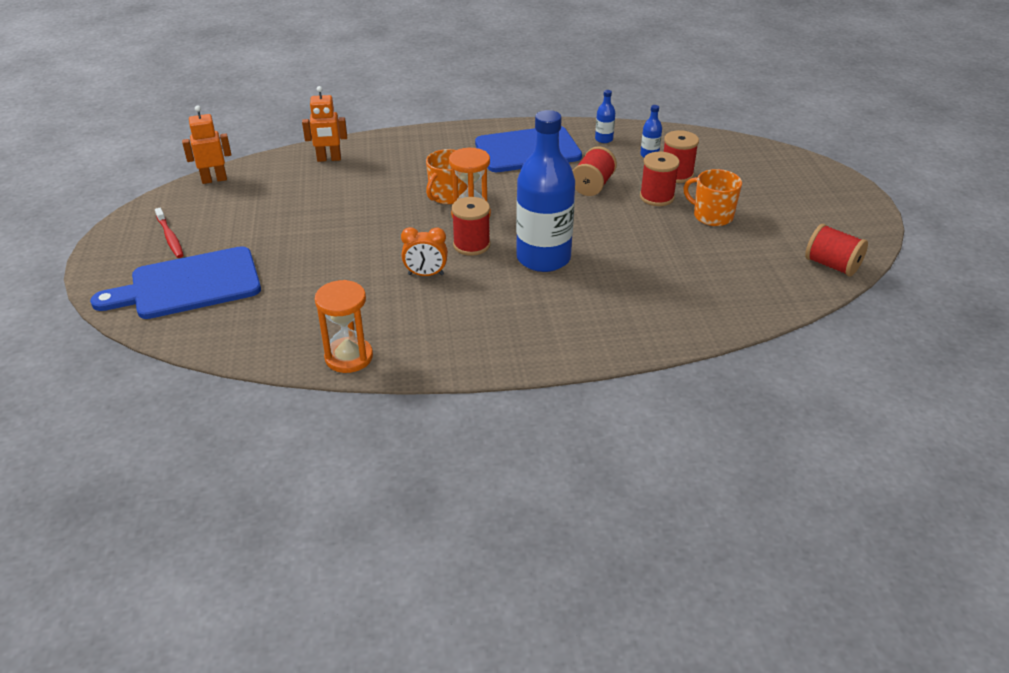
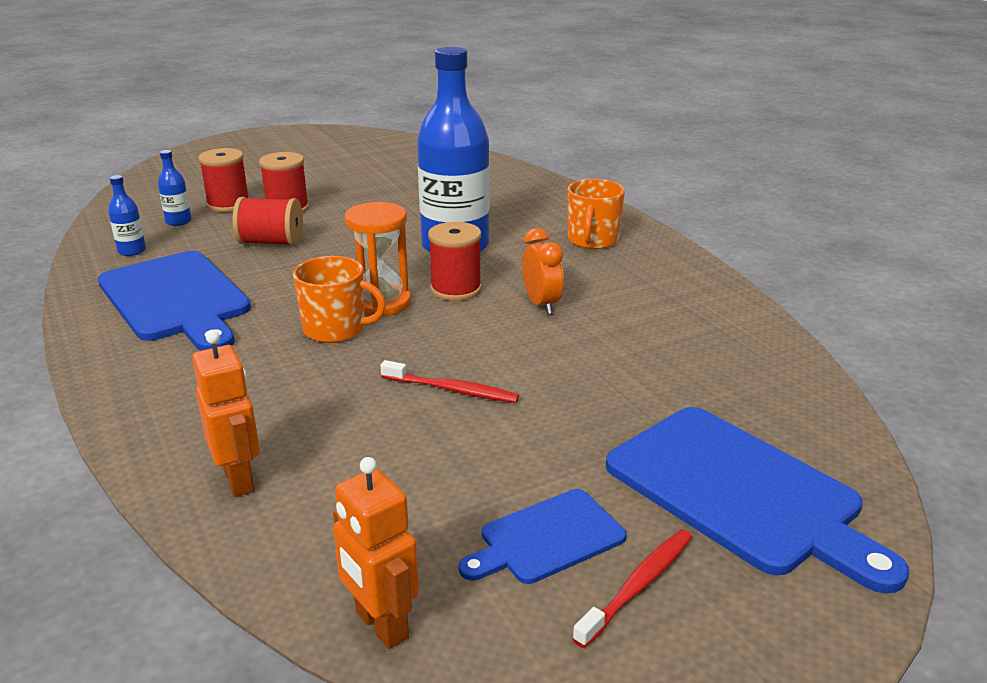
camera: 110 degrees left, 10 degrees down
(218, 223) = (546, 538): none -> blue cutting board
(349, 357) = (734, 314): orange hourglass -> none
(352, 221) = (452, 390): none -> red toothbrush
(712, 216) = (318, 183): orange mug -> orange mug (592, 240)
(832, 265) = (383, 141): red spool -> none

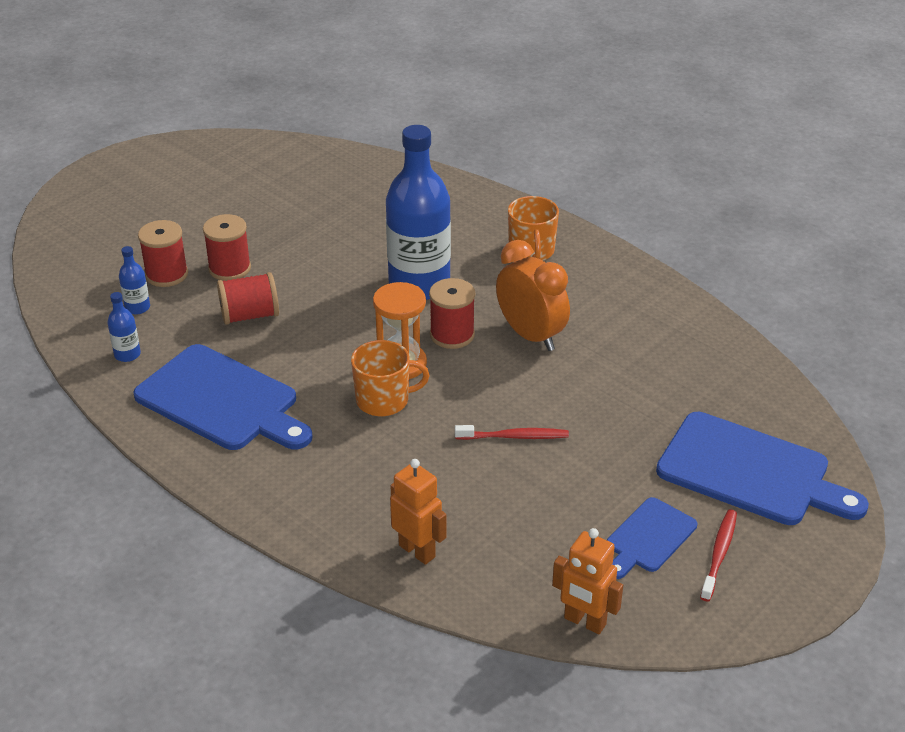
camera: 20 degrees left, 10 degrees up
(541, 304) = (530, 335): orange clock -> orange clock, size x1.59

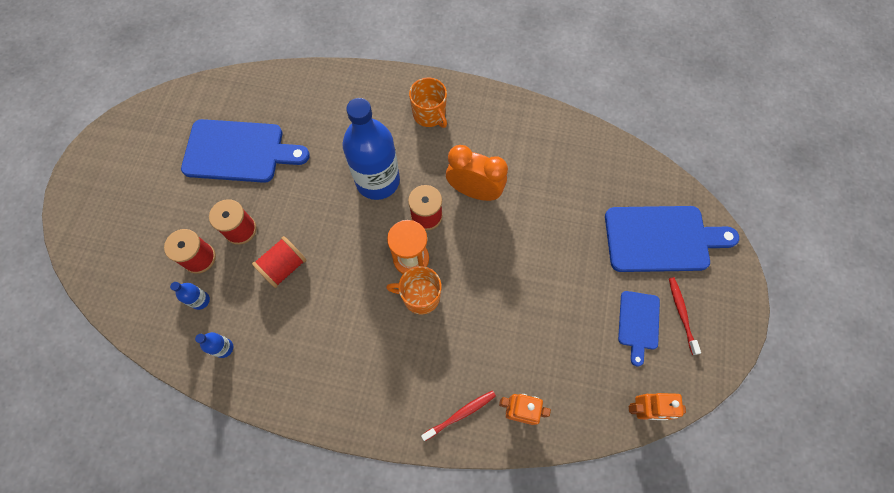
camera: 30 degrees left, 30 degrees up
(221, 401) = (317, 355): blue cutting board -> blue cutting board (239, 152)
(384, 400) = (420, 296): orange mug -> orange mug turned 135 degrees counterclockwise
(514, 437) = (517, 284): red toothbrush -> red toothbrush (460, 414)

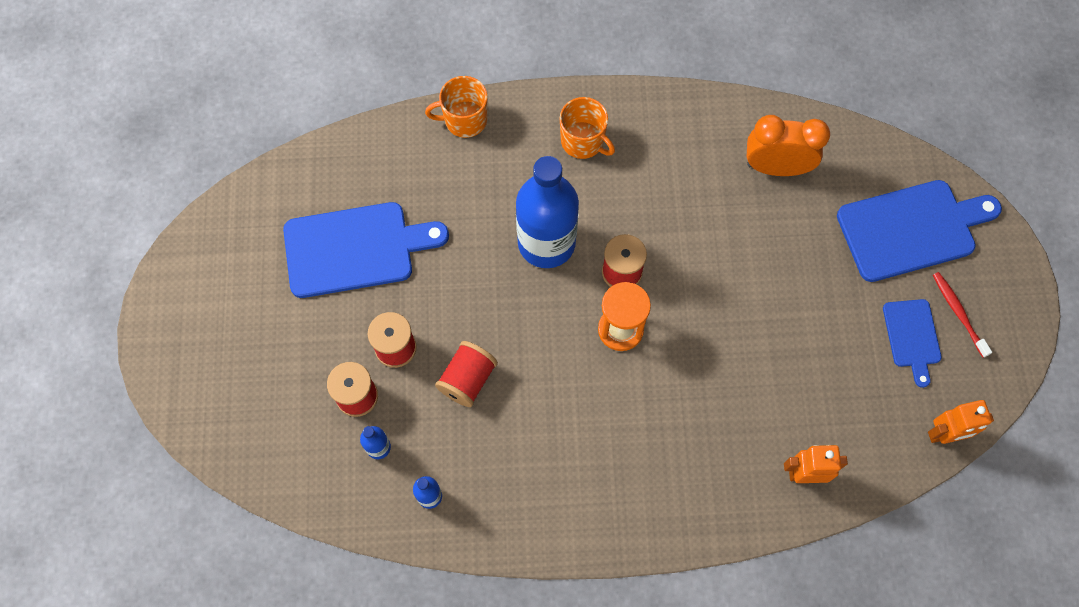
camera: 15 degrees left, 0 degrees up
(420, 296) = (647, 372): orange mug -> orange mug (464, 120)
(460, 414) = (739, 496): red toothbrush -> none
(474, 191) = (671, 226): orange clock -> orange clock (776, 167)

